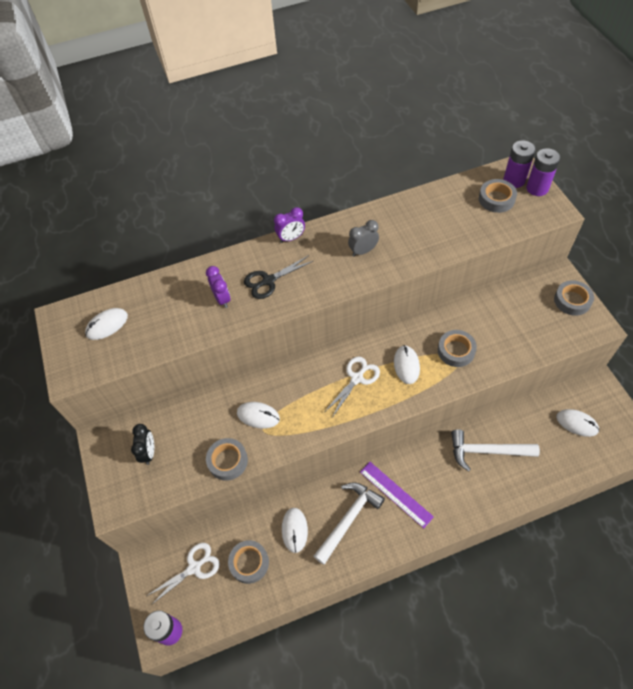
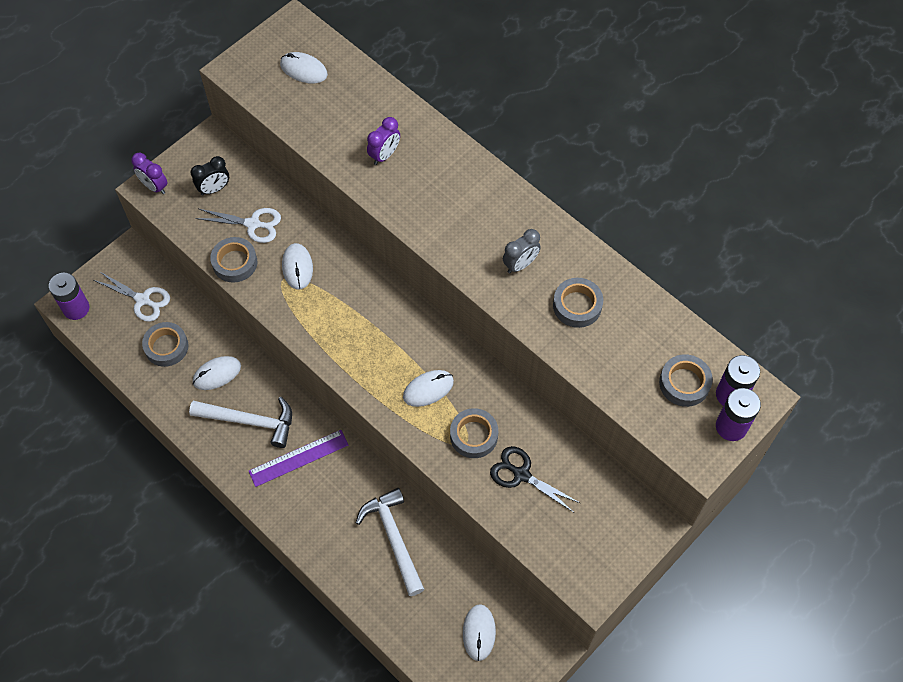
camera: 60 degrees right, 5 degrees up
(268, 281) = (430, 187): black scissors -> black scissors (521, 474)
(291, 238) = (502, 183): purple clock -> purple clock (154, 186)
(357, 378) = (387, 344): white scissors -> white scissors (253, 224)
(363, 251) = (520, 264): grey clock -> grey clock turned 105 degrees clockwise
(395, 494) = (298, 458): purple ruler -> purple ruler turned 45 degrees clockwise
(572, 300) = (618, 549): grey tape -> grey tape (577, 305)

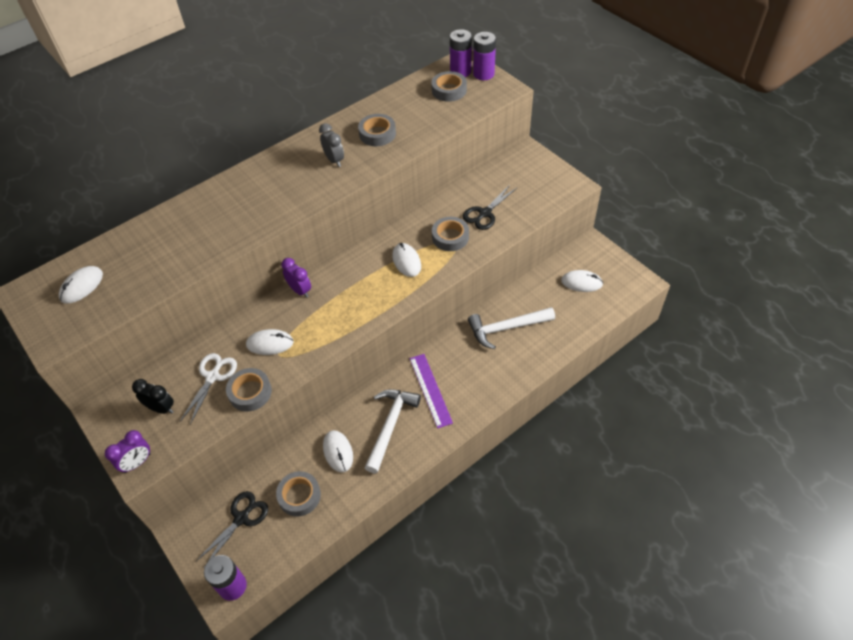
camera: 80 degrees left, 10 degrees down
(142, 300) = (241, 518): white scissors -> black scissors
(214, 189) = (161, 408): black clock -> black clock turned 45 degrees counterclockwise
(384, 155) = (202, 233): purple clock -> purple clock (300, 290)

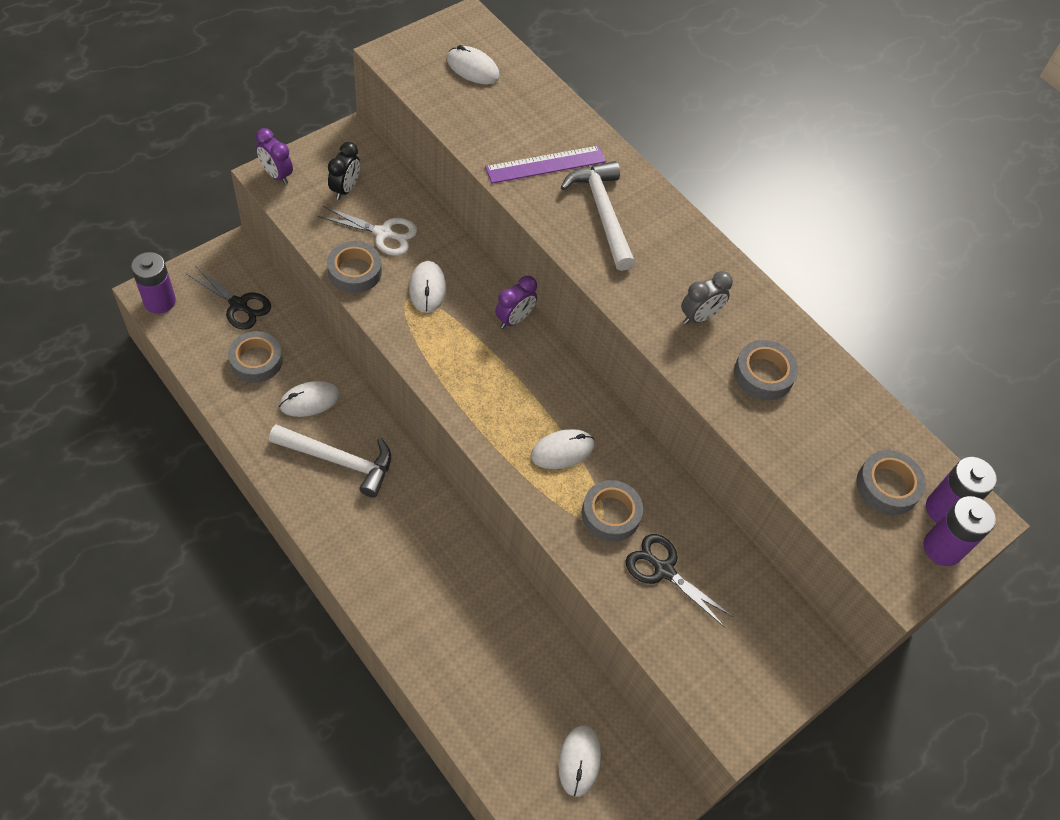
camera: 80 degrees right, 5 degrees up
(430, 390) = (390, 512): purple ruler -> purple ruler (545, 164)
(506, 328) = (490, 626): white hammer -> white hammer (602, 213)

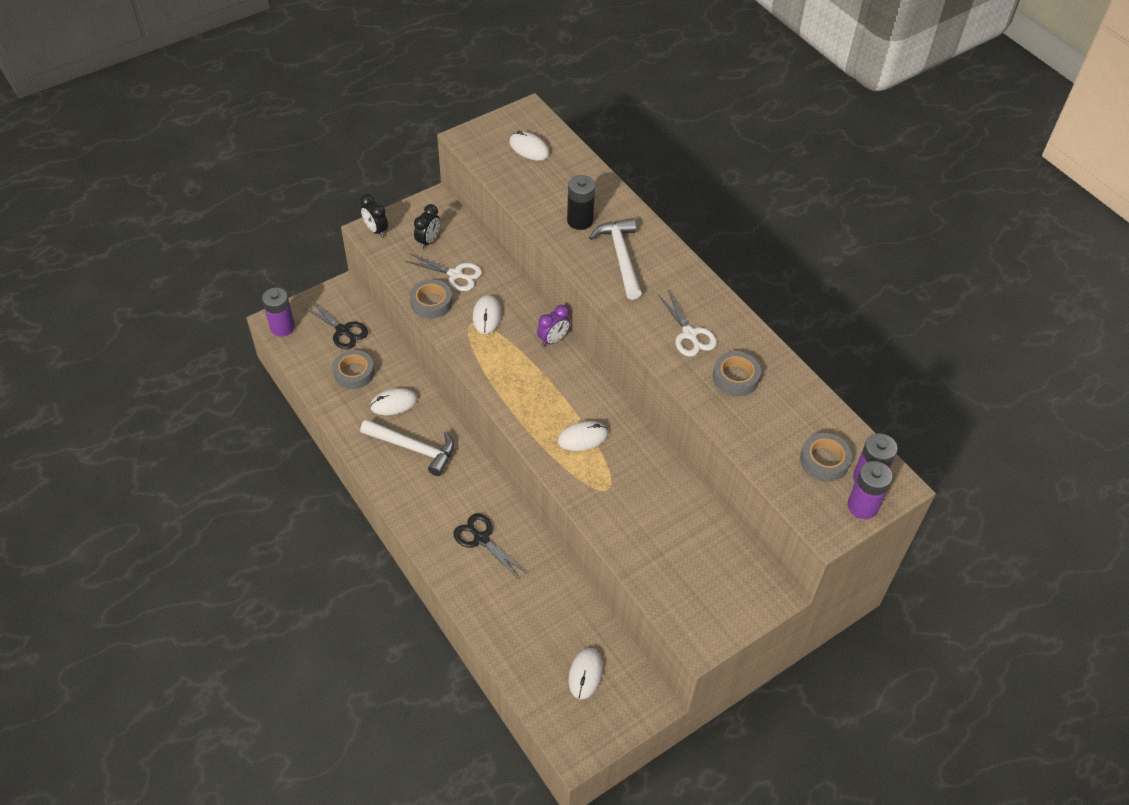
camera: 10 degrees right, 5 degrees down
(277, 175) = (376, 230): purple clock -> black clock
(545, 164) = (580, 220): purple ruler -> black battery
(610, 514) = (616, 485): grey tape -> none
(664, 570) = (654, 526): black scissors -> black scissors (481, 539)
(699, 316) = (689, 334): grey clock -> white scissors

